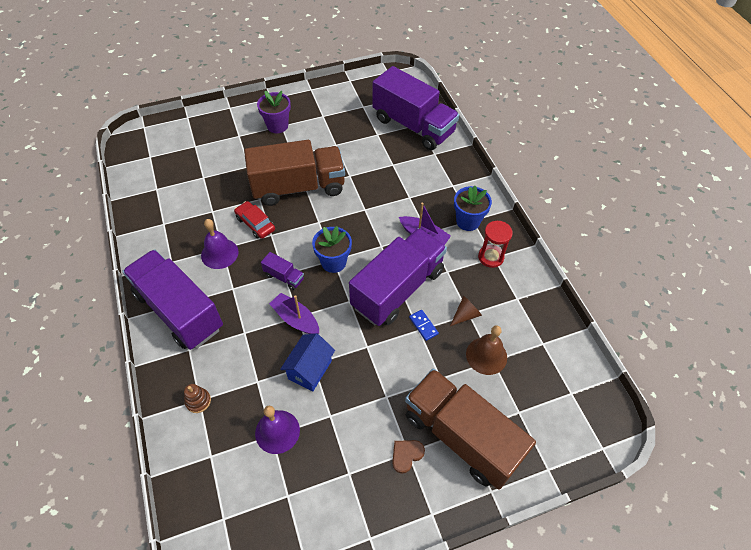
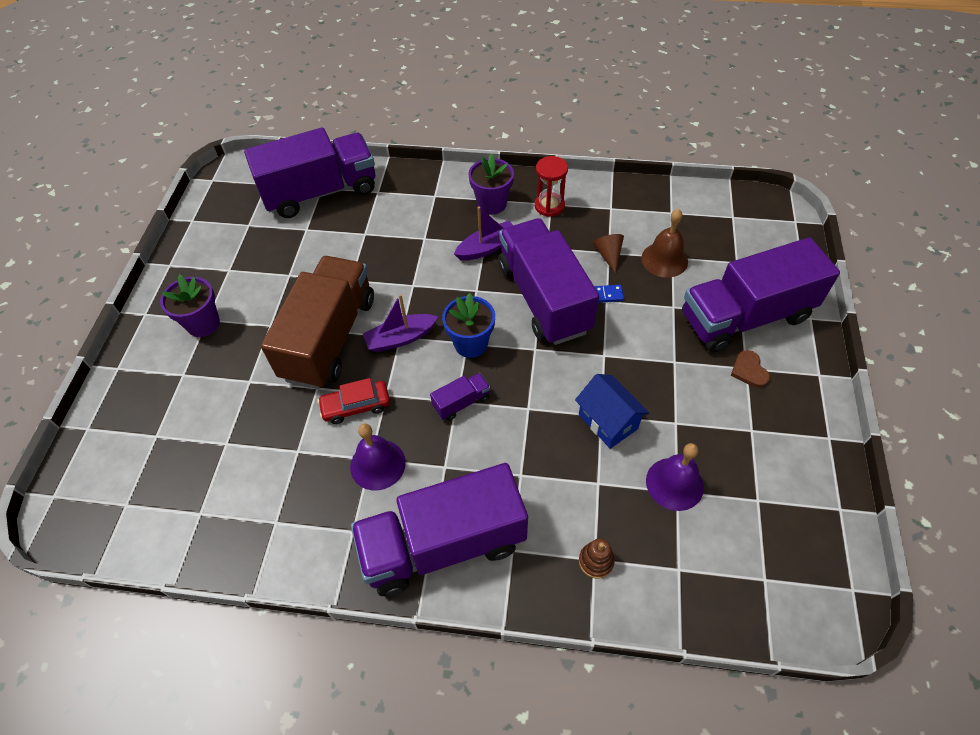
camera: 60 degrees left, 0 degrees up
(296, 319) = (531, 411): purple boat -> purple boat (400, 338)
(461, 436) = (745, 317): brown truck -> purple truck
(468, 221) = (492, 204): blue flower pot -> purple flower pot

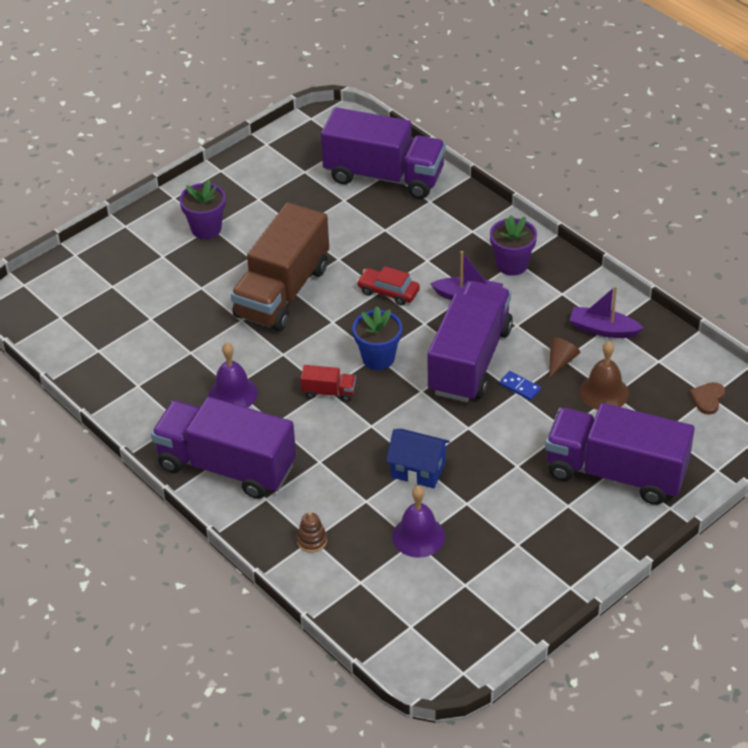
camera: 40 degrees right, 10 degrees down
(330, 338) = (282, 292): brown truck -> brown truck turned 150 degrees clockwise
(356, 406) = (255, 348): red car -> red car (388, 292)
(400, 338) = (332, 323): purple boat -> purple boat (603, 329)
(461, 403) = (329, 392): purple truck -> red truck
(549, 206) = (558, 294): red hourglass -> none
(608, 421) = (418, 470): blue house -> blue house turned 75 degrees counterclockwise
(749, 370) = (568, 508): brown heart -> brown heart (707, 399)

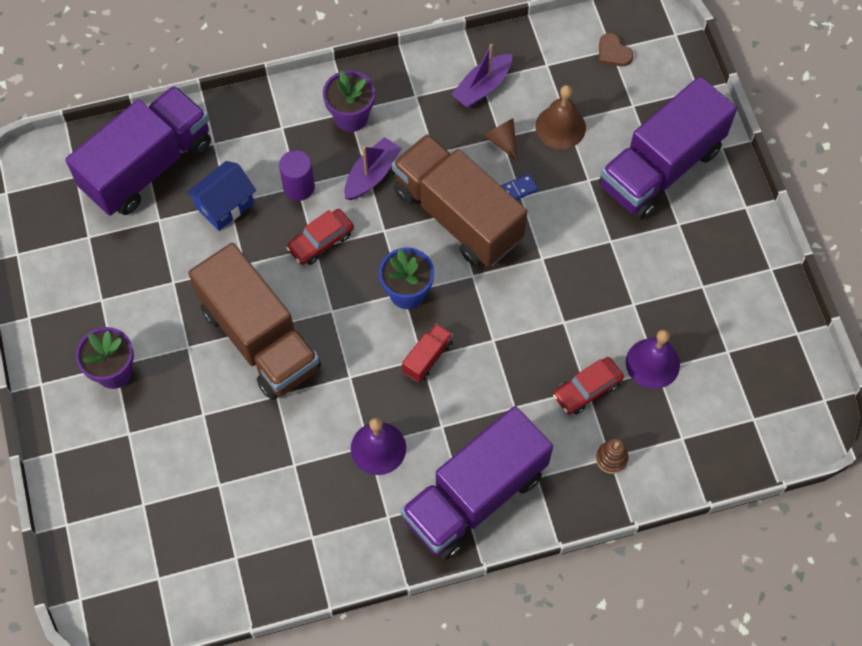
camera: 65 degrees left, 20 degrees up
(365, 501) = (587, 389): none -> red car
(418, 470) = (572, 326): blue house -> blue house (225, 205)
(426, 261) = (299, 187): none -> purple cylinder
(470, 360) = (457, 215): purple truck -> brown truck

